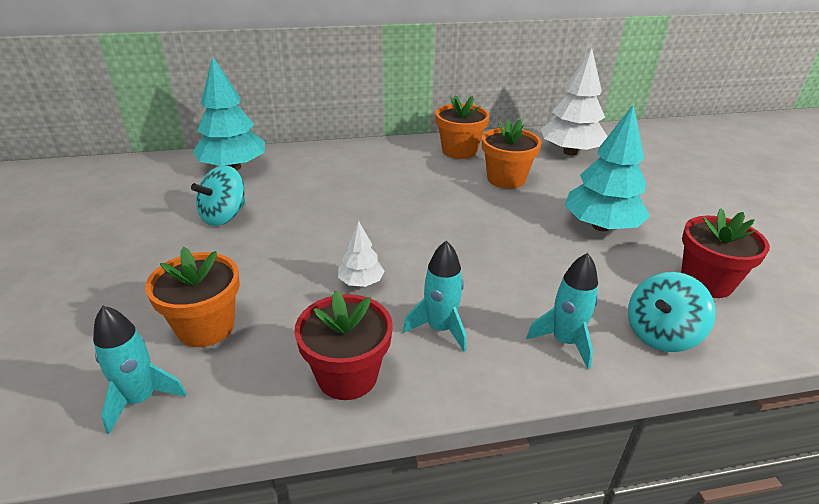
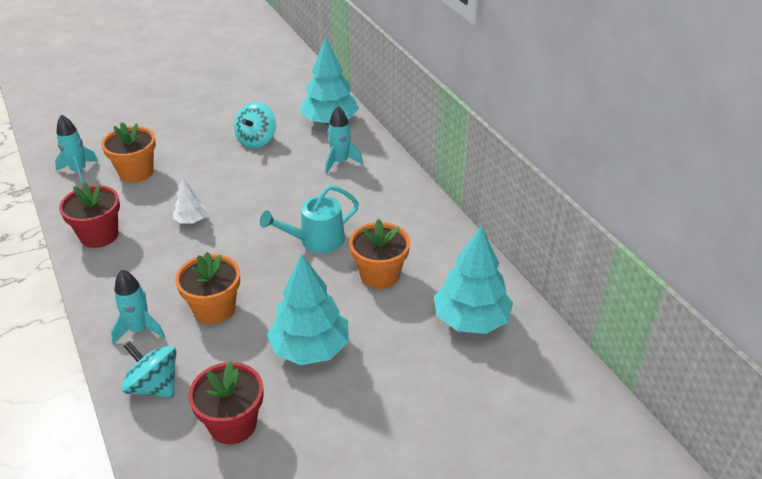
camera: 75 degrees right, 5 degrees up
(224, 216) = (257, 140): turquoise spinning top -> turquoise spinning top turned 90 degrees counterclockwise
(440, 328) = (146, 266): turquoise rocket -> turquoise rocket (340, 162)
(442, 203) = (316, 240): none -> turquoise watering can
(459, 151) = (427, 235): orange flower pot -> orange flower pot (214, 309)
(570, 152) = (471, 320): white tree -> turquoise tree

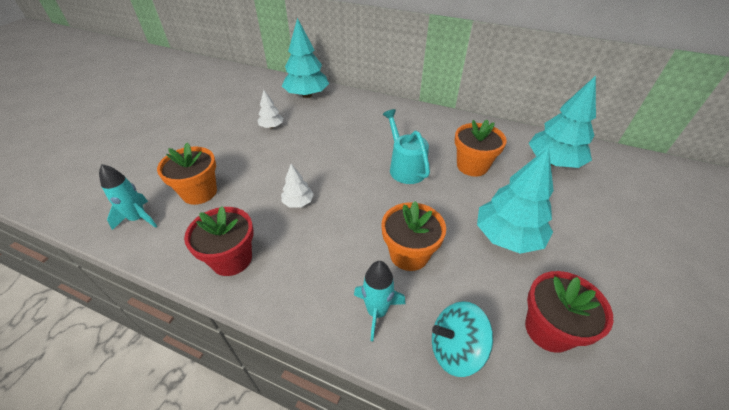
camera: 40 degrees left, 5 degrees up
(257, 140) = (271, 126): turquoise spinning top -> white tree
(316, 240) = (405, 167): turquoise watering can -> turquoise watering can turned 135 degrees clockwise
(340, 162) = (349, 114): turquoise rocket -> none

